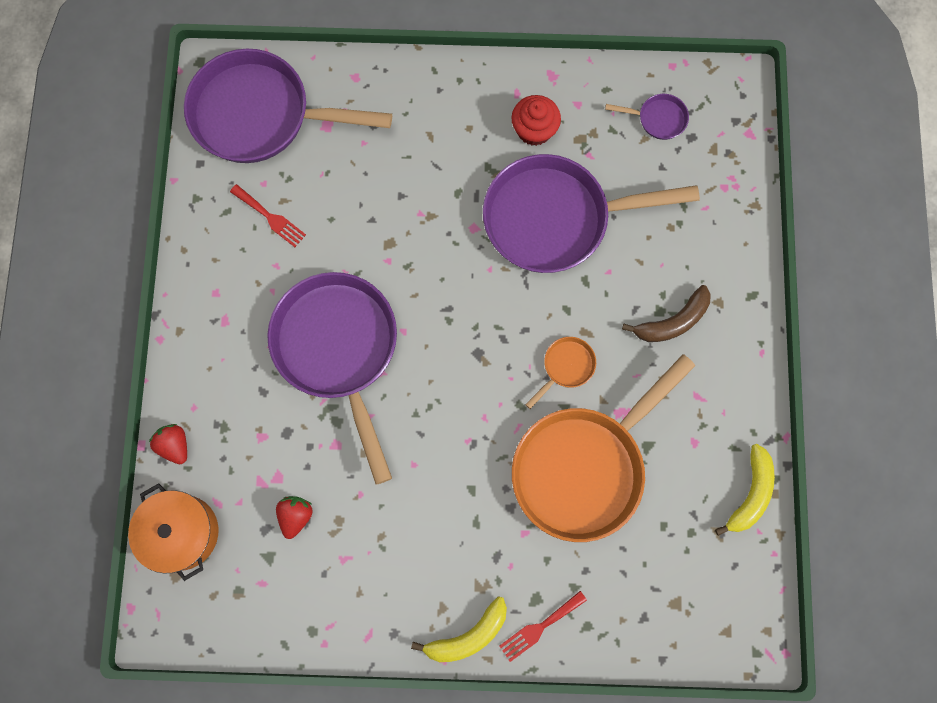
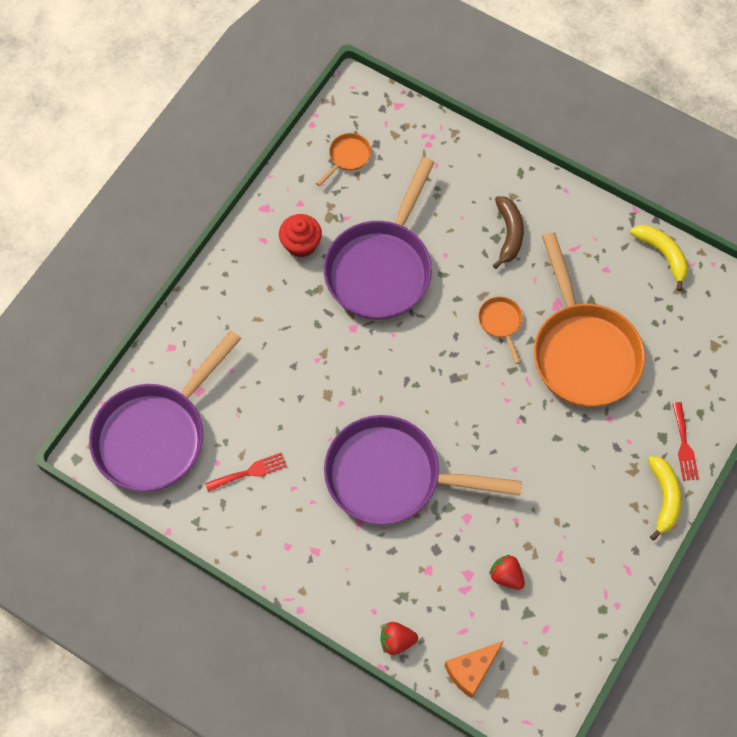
camera: 60 degrees left, 10 degrees down
(182, 532) = (471, 670): orange pot -> orange cheese
(658, 119) = (347, 157): purple pan -> orange pan

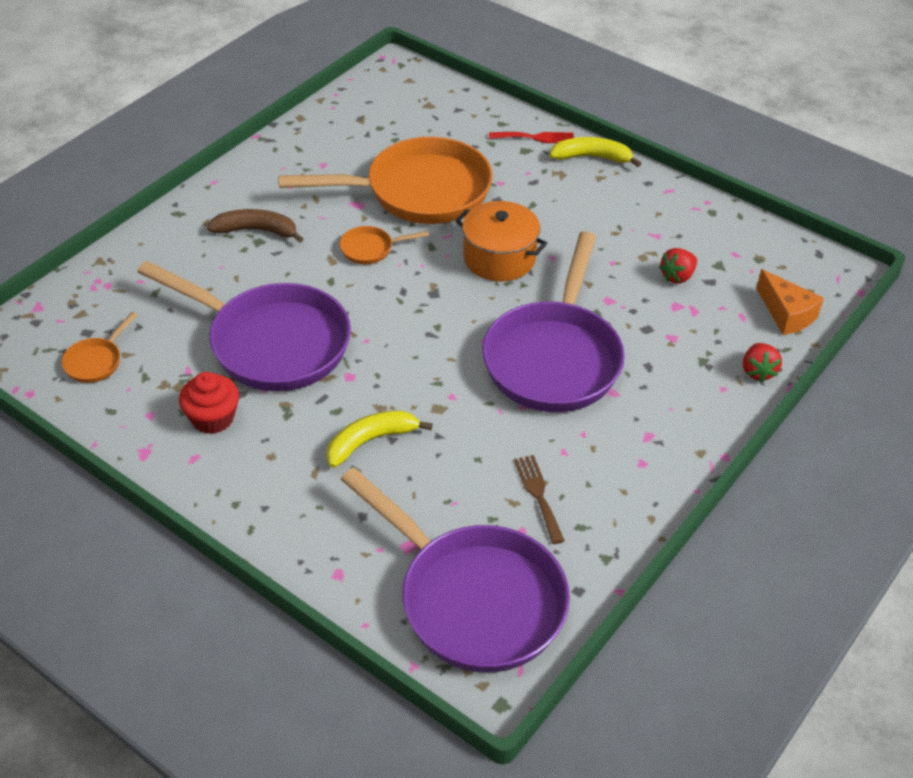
camera: 85 degrees left, 20 degrees down
(249, 472) = (538, 495): red fork -> brown fork
(347, 157) = (96, 361): orange pan -> orange pan turned 105 degrees counterclockwise
(506, 425) = (499, 258): none -> orange pot
(662, 254) = (316, 124): yellow banana -> yellow banana (370, 441)

